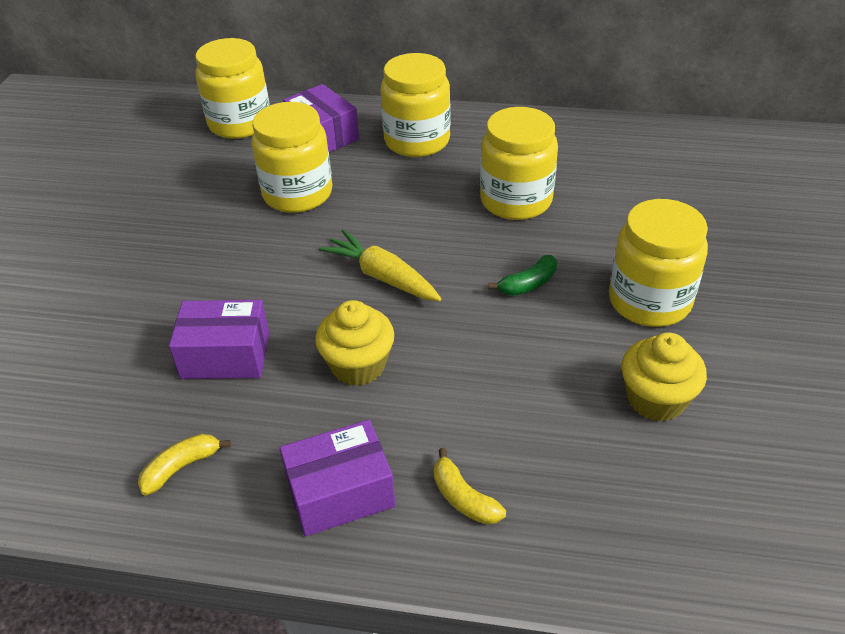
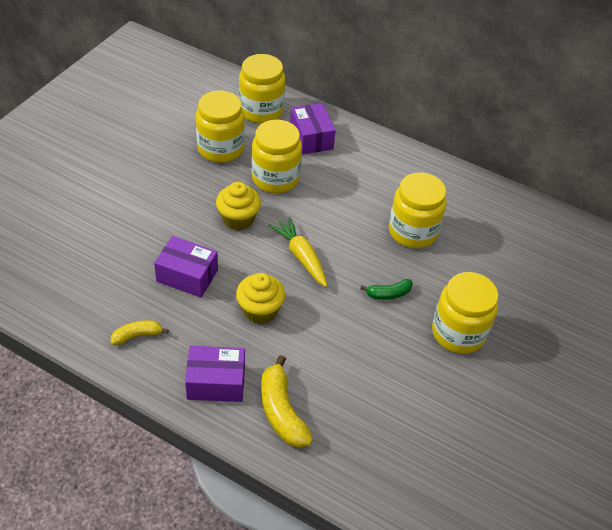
camera: 15 degrees right, 5 degrees up
(417, 141) = (370, 163): yellow jar -> yellow jar (220, 148)
(463, 498) = (281, 411): yellow banana -> yellow banana, size x1.72
(656, 399) = (424, 396): yellow cupcake -> yellow cupcake (238, 219)

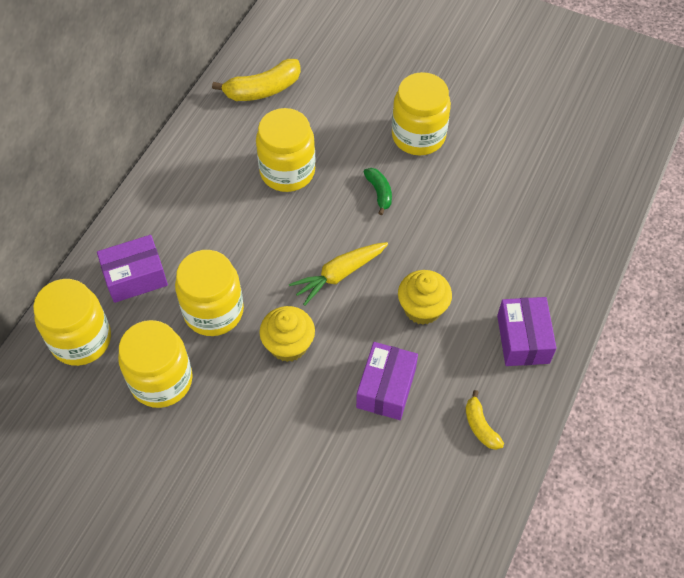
camera: 90 degrees left, 10 degrees up
(281, 411) = (542, 278): yellow banana -> yellow banana (263, 89)

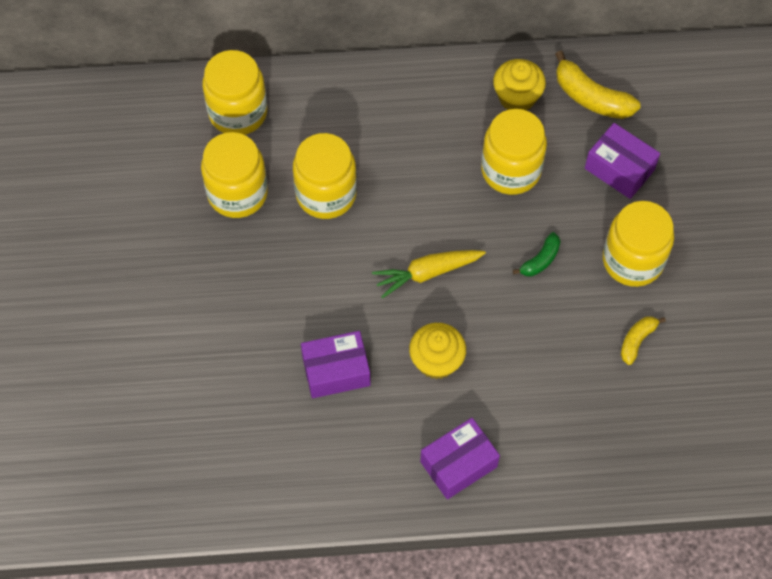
camera: 60 degrees right, 5 degrees up
(135, 277) = (321, 115): purple box -> purple box (619, 169)
(288, 345) = (330, 270): yellow cupcake -> yellow cupcake (517, 97)
(339, 275) = (427, 273): yellow carrot -> yellow carrot turned 45 degrees counterclockwise
(480, 426) = (345, 468): yellow banana -> yellow banana (637, 340)

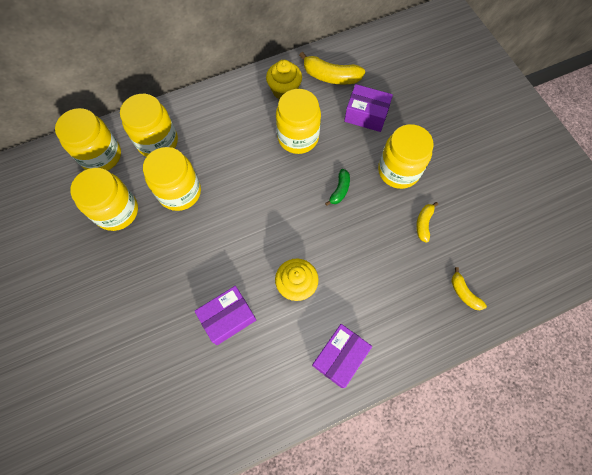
camera: 20 degrees left, 5 degrees up
(318, 117) = (158, 142): none -> yellow jar
(427, 273) = (267, 224): yellow carrot -> none
(652, 444) = (464, 293): none -> yellow banana

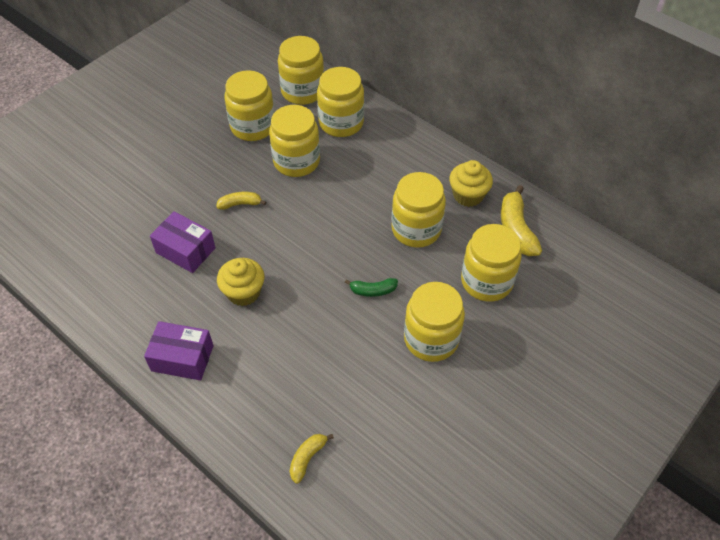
camera: 65 degrees right, 15 degrees down
(366, 115) = (486, 281): purple box -> yellow jar
(423, 223) = (376, 387): yellow banana -> yellow banana (240, 204)

